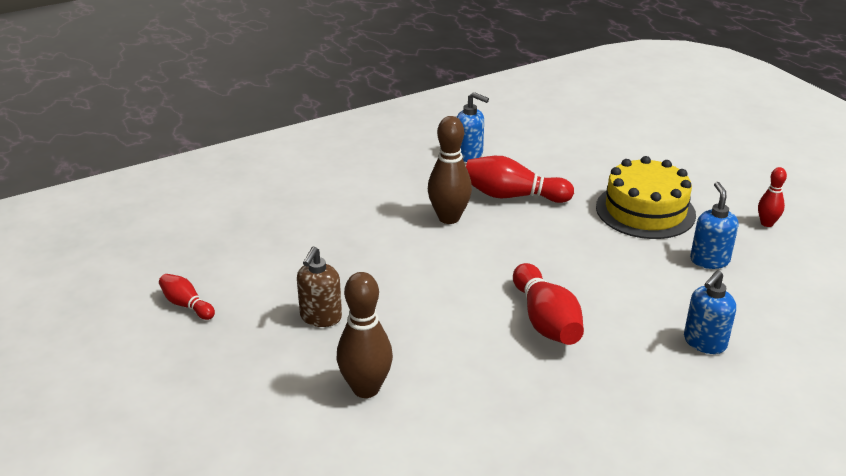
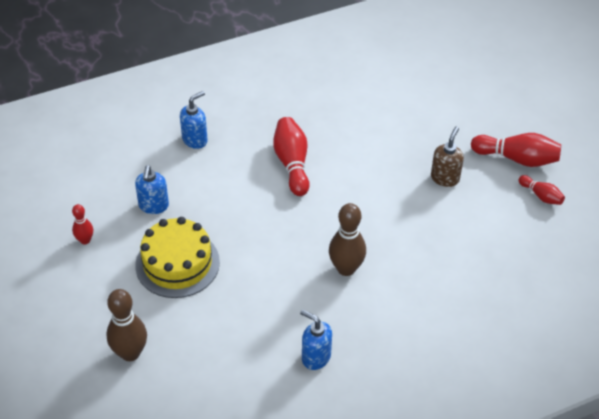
camera: 175 degrees left, 15 degrees up
(366, 388) = (412, 126): brown bowling pin -> brown bowling pin (130, 353)
(512, 196) = (286, 292): red bowling pin -> red bowling pin (517, 159)

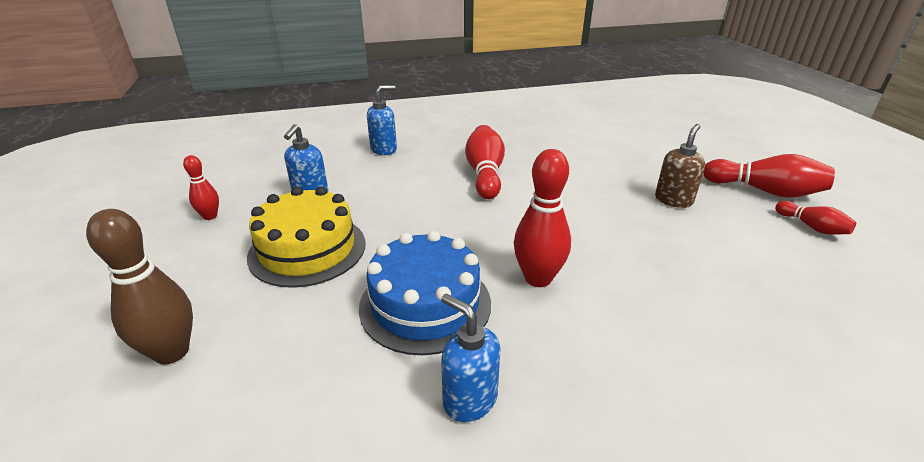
camera: 10 degrees right, 15 degrees down
(275, 299) = (425, 304): none -> blue cake
(346, 268) = (538, 278): brown bowling pin -> red bowling pin

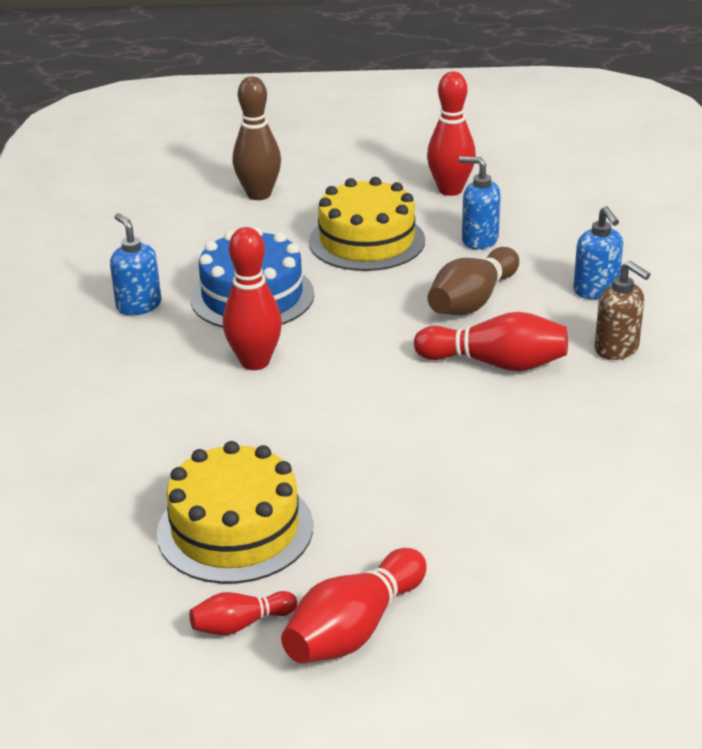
camera: 105 degrees right, 0 degrees up
(210, 216) = (450, 190): red bowling pin -> red bowling pin, size x1.77
(407, 189) = (472, 301): none -> brown bowling pin
(469, 399) = (138, 305): blue soap dispenser -> blue soap dispenser turned 90 degrees counterclockwise
(673, 200) = (364, 514): brown soap dispenser -> brown soap dispenser (617, 349)
(740, 246) = (235, 529): none -> yellow cake

